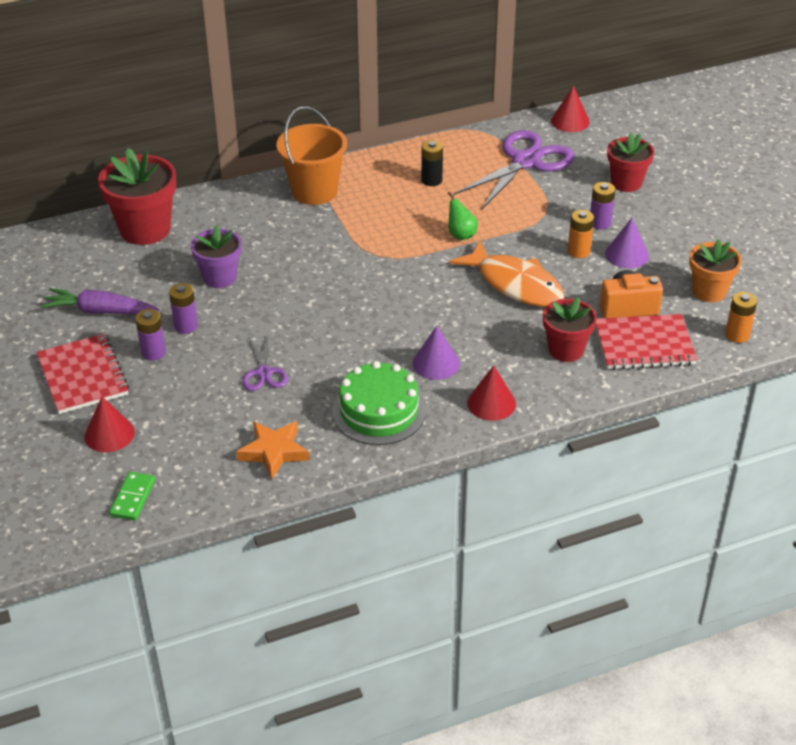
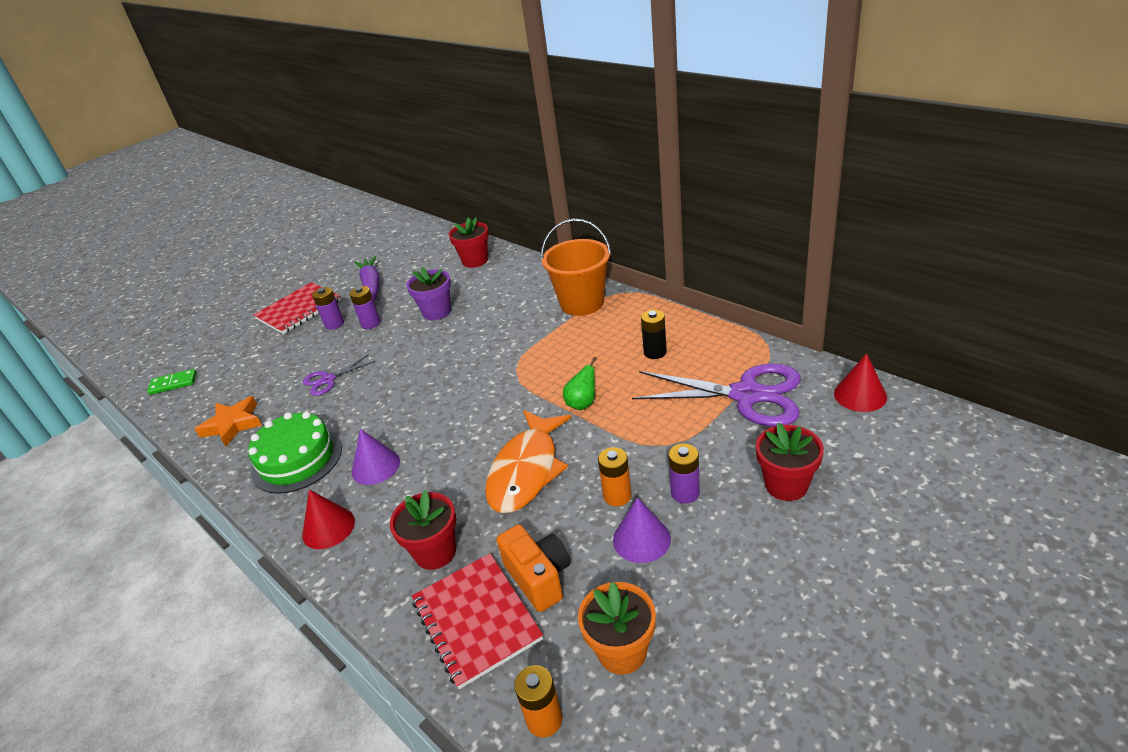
camera: 70 degrees right, 5 degrees down
(109, 434) = (240, 346): red cone -> none
(145, 229) = (475, 261): red flower pot -> red flower pot, size x0.64

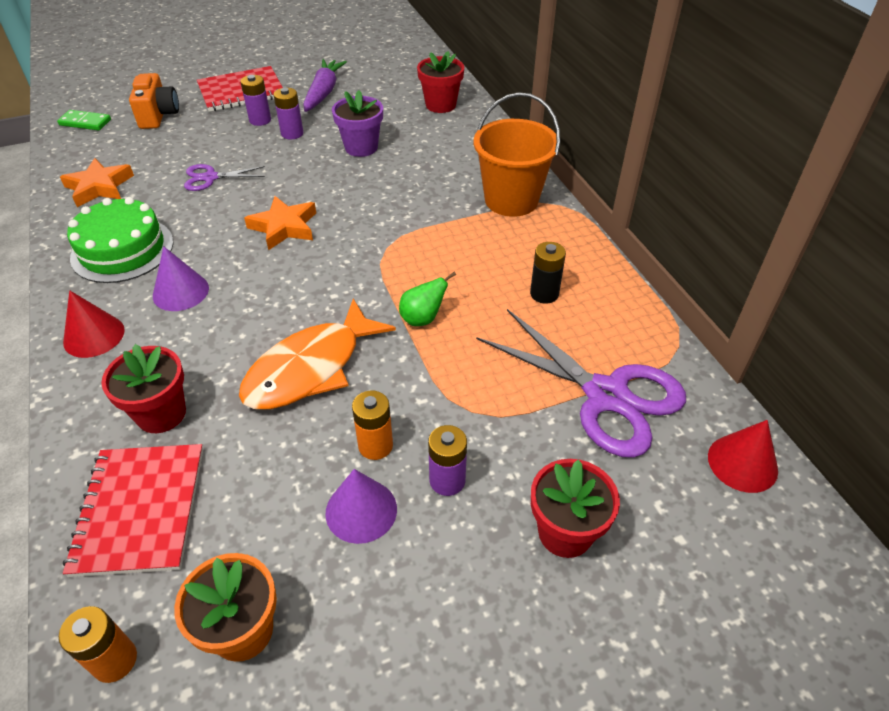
camera: 20 degrees right, 10 degrees up
(422, 389) = (284, 227): none -> orange star
(539, 578) = (230, 497): orange camera -> orange camera (158, 115)

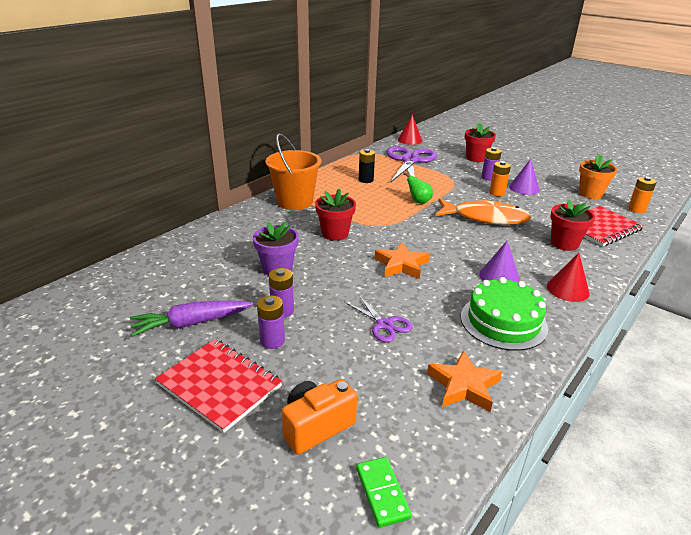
camera: 120 degrees left, 15 degrees down
(440, 105) = (183, 254): red flower pot -> red flower pot (335, 234)

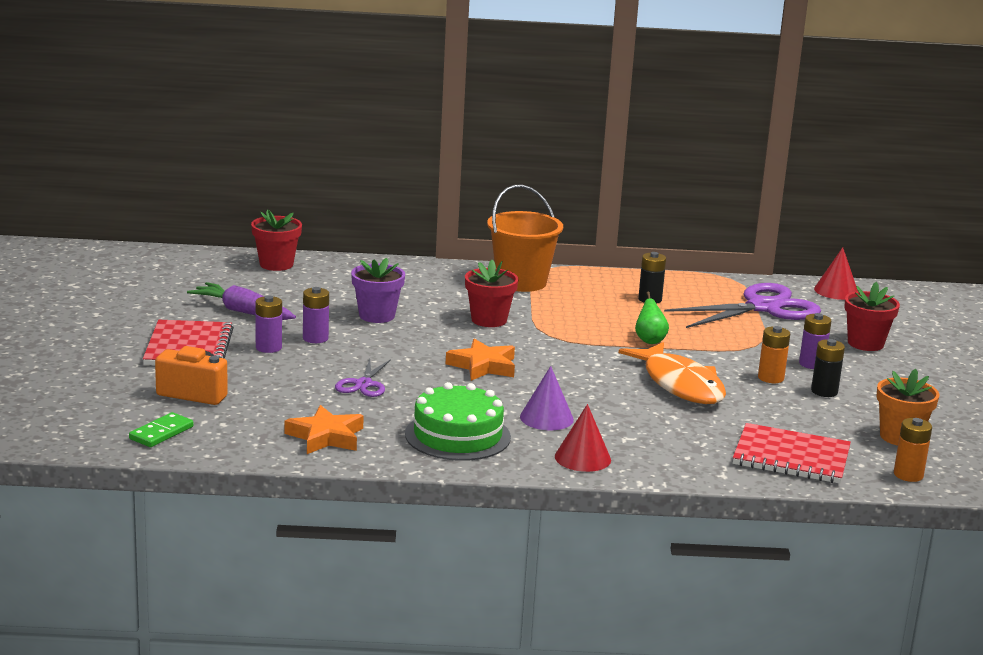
camera: 50 degrees right, 10 degrees down
(524, 188) = (824, 391): purple cone -> black battery
(564, 243) = (698, 441): red flower pot -> red flower pot (276, 264)

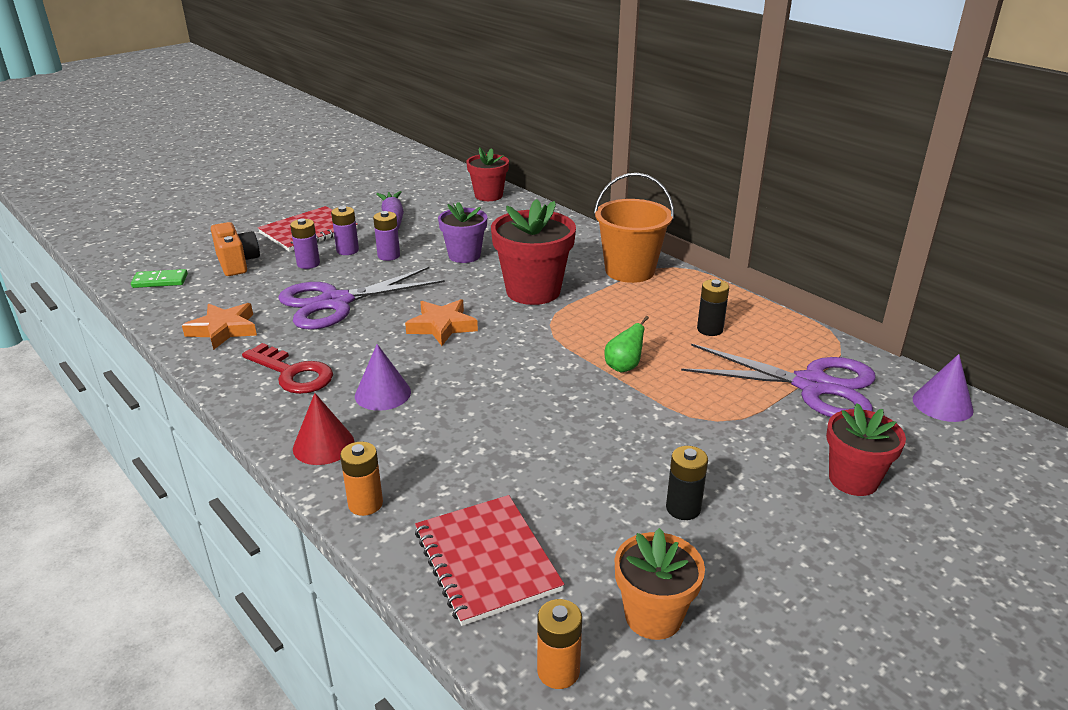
camera: 50 degrees right, 10 degrees up
(363, 384) = (335, 302): purple scissors -> purple scissors, size x2.00
(457, 435) = (293, 373): green cake -> red key
(489, 320) = (533, 291): red flower pot -> red flower pot, size x1.57
(680, 385) = (555, 422): orange fish -> none
(770, 378) = (658, 462): orange battery -> orange battery (365, 504)
(811, 364) = (736, 470): purple battery -> purple battery (308, 264)
(836, 291) = (942, 404): red cone -> purple cone

